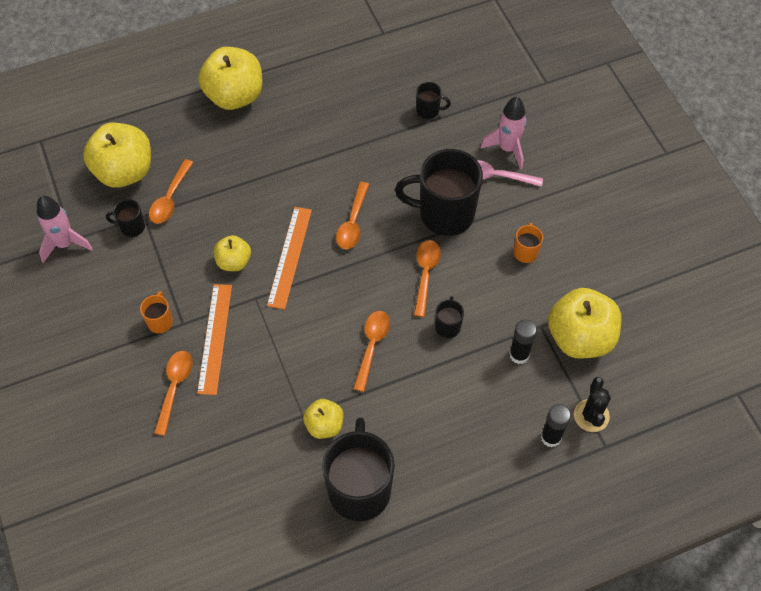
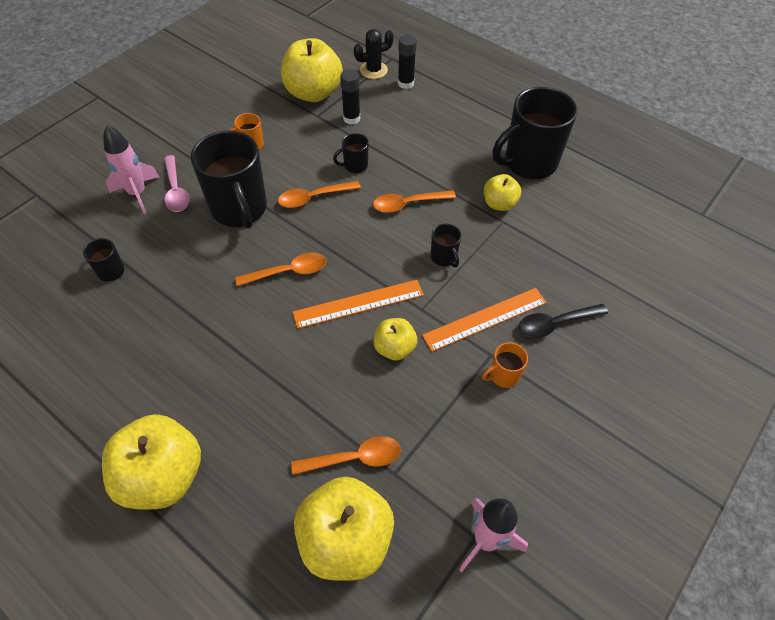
camera: 120 degrees left, 5 degrees down
(132, 227) = (416, 476): black mug -> black mug (444, 257)
(174, 387) = (555, 324): orange spoon -> black spoon

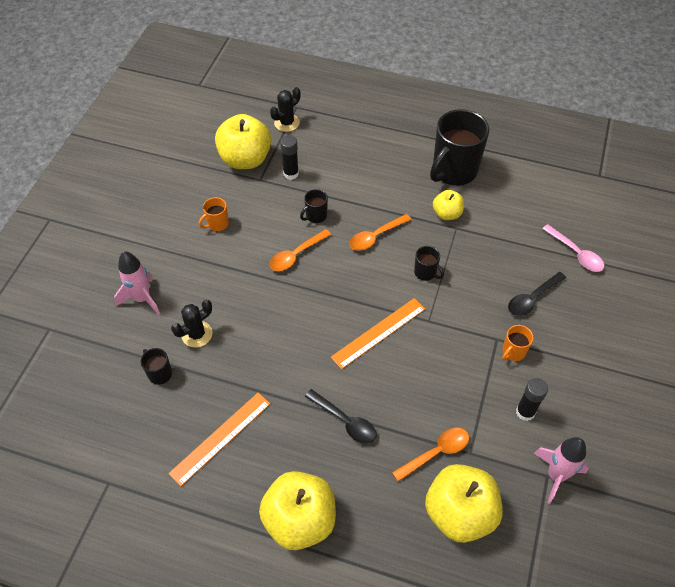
camera: 20 degrees left, 0 degrees up
(169, 244) = (197, 334): none -> black cactus
(176, 190) = (175, 285): pink spoon -> pink spoon (576, 253)
(239, 209) = (239, 284): black mug -> none
(271, 386) = (345, 421): none -> black spoon
(288, 272) = (309, 325): orange spoon -> none
(394, 348) = (424, 358): yellow apple -> none
(405, 83) = (320, 128): black glue stick -> black glue stick (525, 412)
(485, 319) = (480, 312): orange ruler -> orange ruler (220, 438)

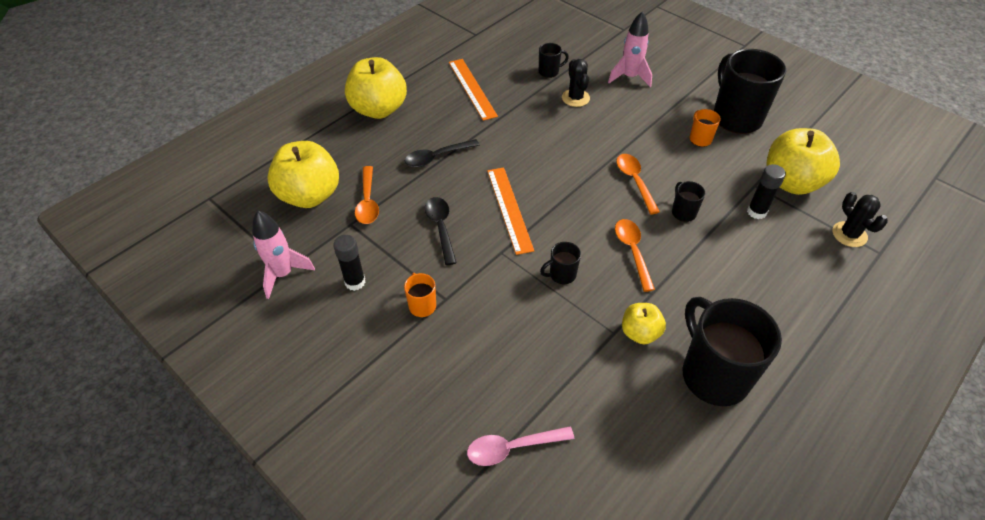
camera: 115 degrees right, 5 degrees down
(174, 205) = (736, 117): none -> black mug
(532, 298) = (474, 358): black spoon -> black spoon (441, 227)

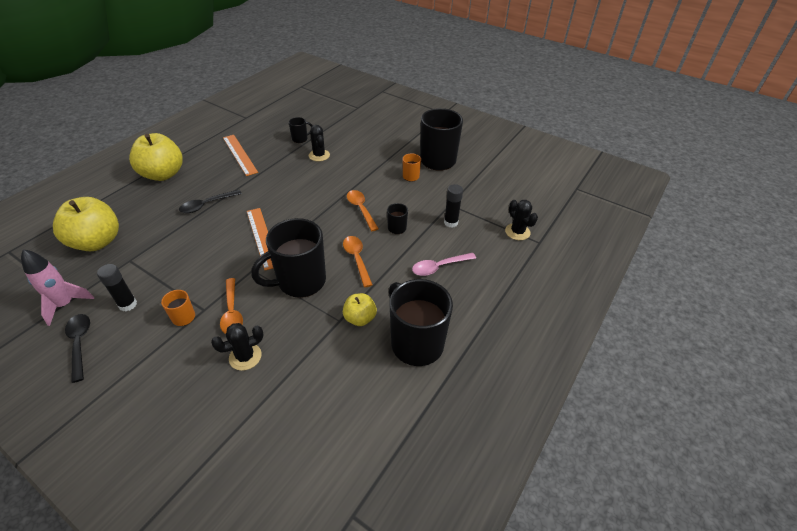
camera: 10 degrees left, 5 degrees down
(368, 202) = (146, 242): orange spoon -> orange spoon (232, 312)
(441, 227) = (205, 256): black spoon -> black spoon (80, 343)
(500, 366) = (245, 357): none -> black cactus
(512, 448) = (250, 421): pink spoon -> pink spoon (439, 267)
(562, 275) = (300, 281): black mug -> black mug, size x2.25
(629, 77) = (360, 139): pink rocket -> none
(791, 182) = (476, 200): yellow apple -> none

